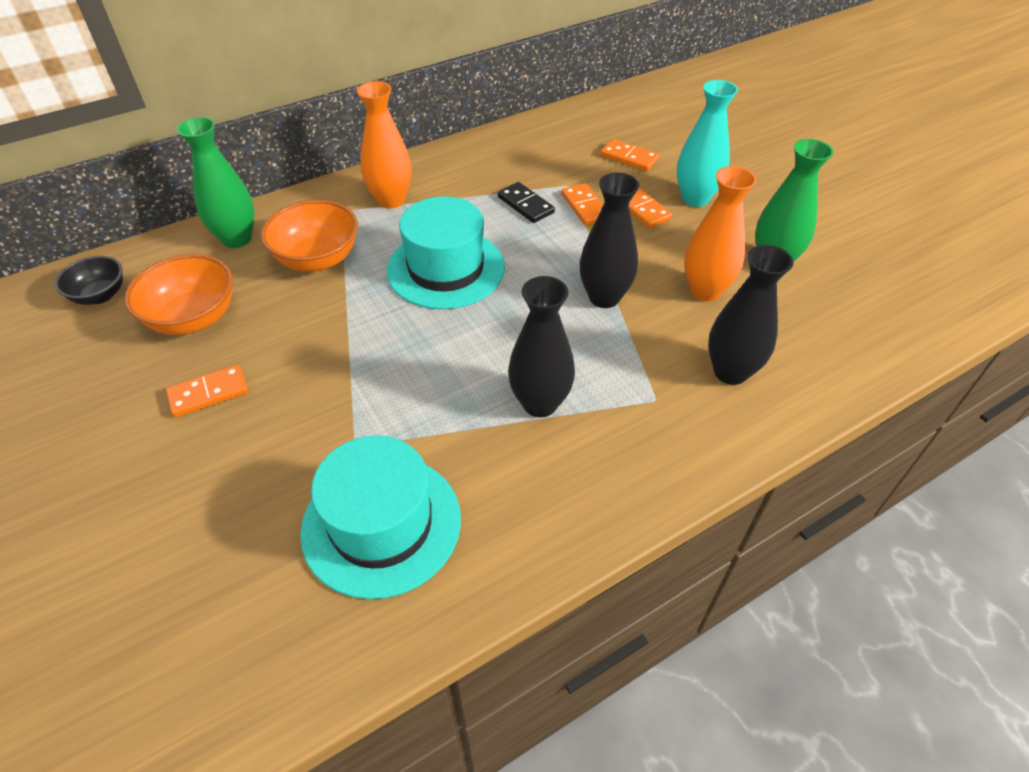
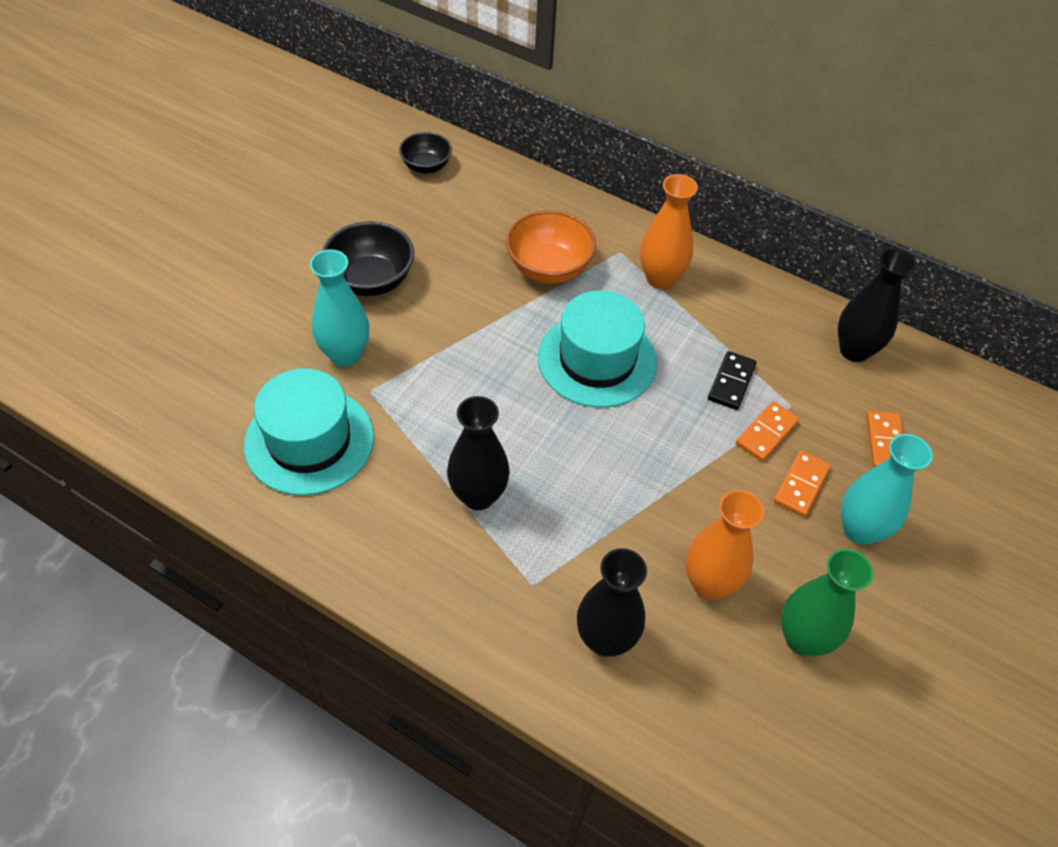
camera: 60 degrees right, 5 degrees up
(194, 318) = (436, 230): orange bowl -> none
(209, 393) = (371, 280): orange domino -> black bowl
(237, 238) = (537, 205): green vase -> none
(290, 450) = (345, 354): none -> turquoise vase
(604, 297) = (641, 497): black vase -> black vase (854, 350)

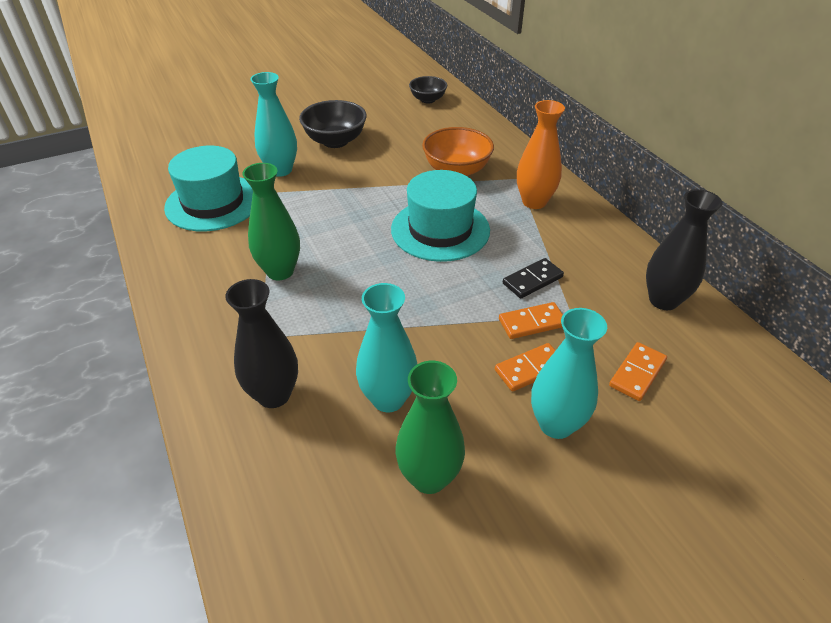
camera: 35 degrees right, 10 degrees down
(478, 495) = (280, 271): black vase -> green vase
(709, 583) = (388, 399): orange vase -> turquoise vase

